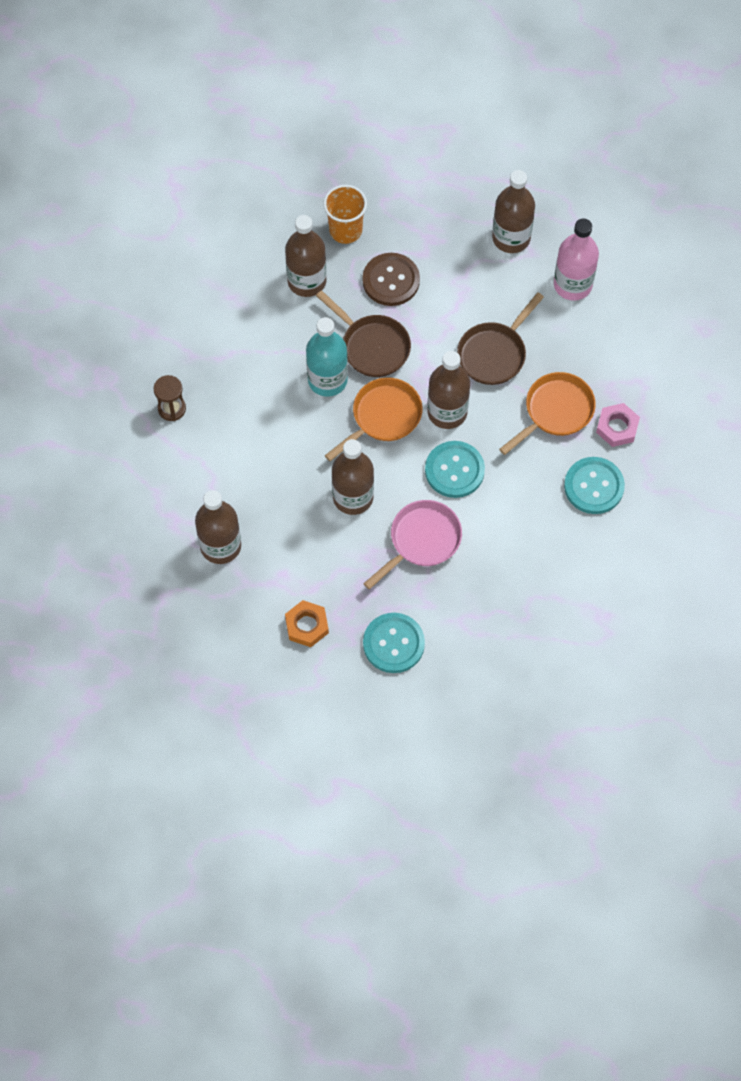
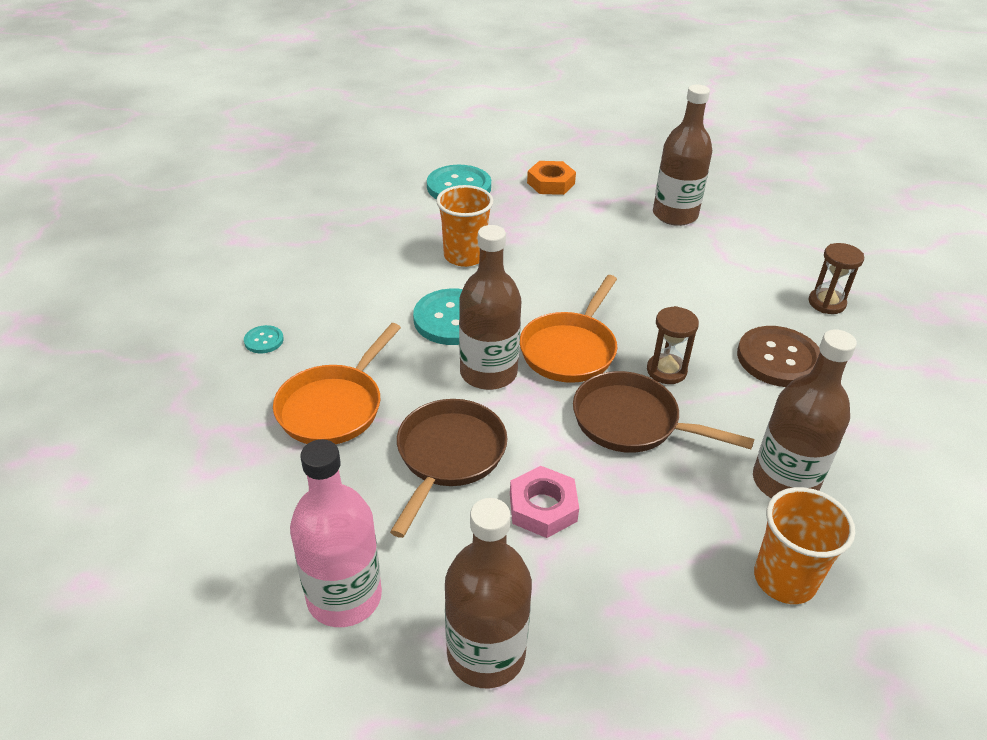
camera: 160 degrees right, 25 degrees down
(327, 380) = (666, 371): turquoise bottle -> brown hourglass
(353, 497) = (562, 274): brown bottle -> none
(391, 280) = (659, 518): brown button -> brown button (778, 359)
(422, 541) = (465, 256): pink pan -> orange cup
(594, 486) = (264, 340): turquoise button -> turquoise button, size x0.47
(617, 427) = (237, 408): pink nut -> pink nut (543, 507)

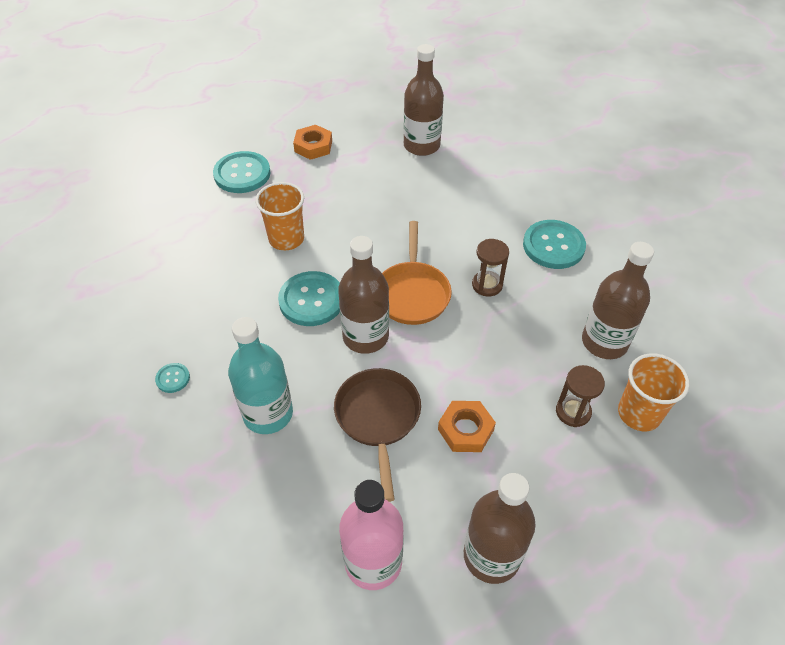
camera: 25 degrees left, 10 degrees up
(334, 407) = (268, 414): orange pan -> turquoise bottle
(543, 507) = (465, 430): pink nut -> orange nut
(632, 422) = (487, 336): brown pan -> none
(778, 359) = (553, 246): brown button -> turquoise button
(826, 303) = (561, 188): brown hourglass -> brown hourglass (573, 412)

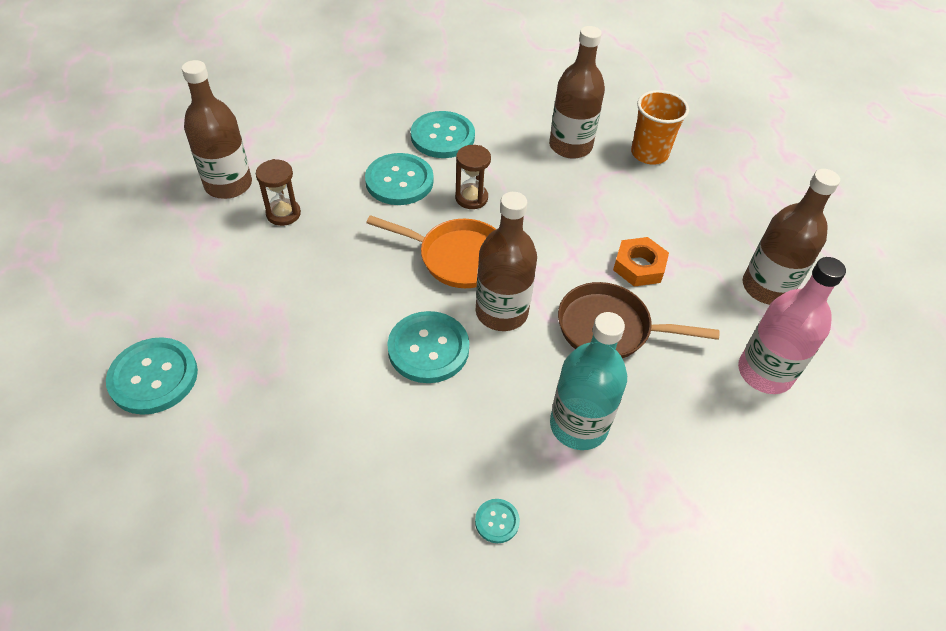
camera: 75 degrees left, 0 degrees up
(286, 239) = (313, 352): orange cup -> none
(313, 146) = (153, 285): orange nut -> none
(480, 234) = (399, 181): none -> turquoise button
(573, 412) = (637, 191): brown hourglass -> brown hourglass (283, 214)

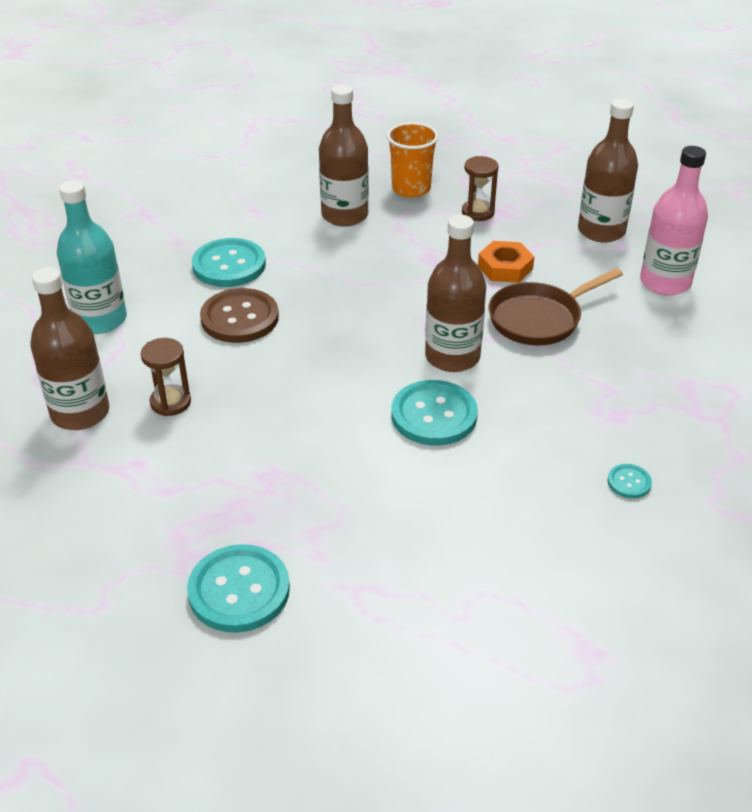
camera: 40 degrees left, 10 degrees down
(399, 181) = (240, 318): turquoise button -> brown button
(457, 257) = (367, 342): orange pan -> none
(471, 198) = (318, 295): brown hourglass -> brown hourglass (478, 212)
(578, 425) = (600, 390): turquoise bottle -> turquoise bottle (100, 320)

